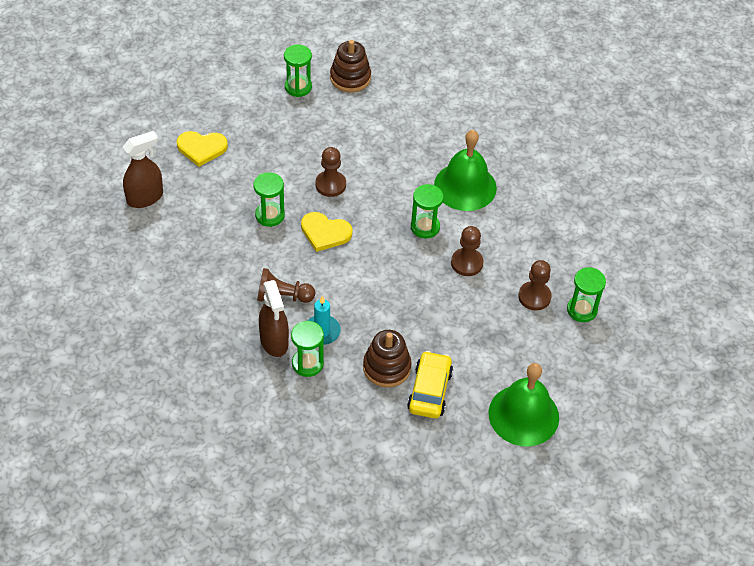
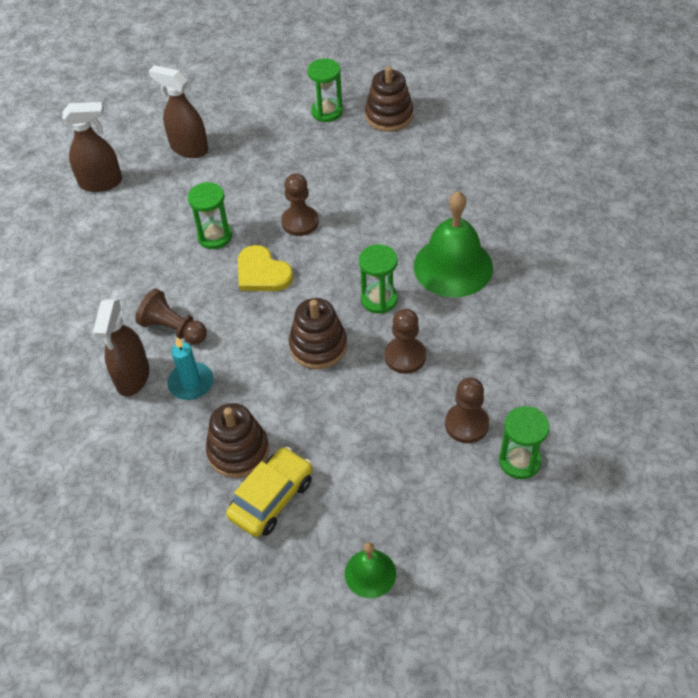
camera: 30 degrees right, 0 degrees up
(201, 148) = (189, 148): yellow heart -> brown spray bottle
(307, 363) = (152, 415): green hourglass -> none
(400, 275) = (318, 346): none -> brown stacking toy
(523, 415) = (370, 573): green bell -> green bell, size x0.53

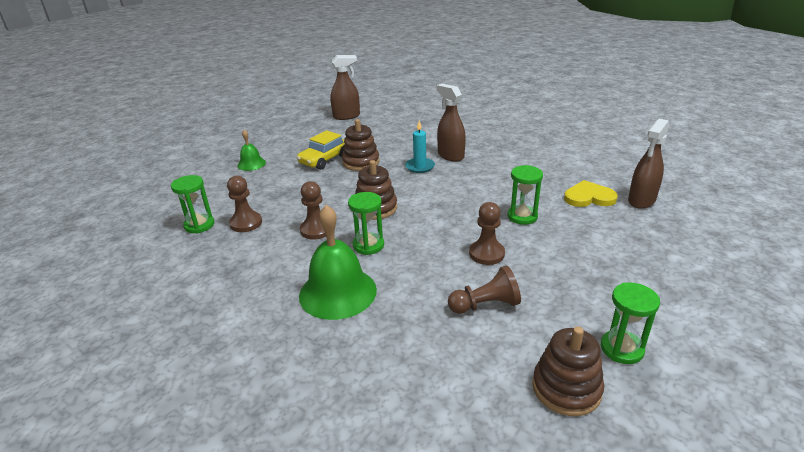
camera: 135 degrees right, 20 degrees down
(173, 329) = (464, 175): brown pawn -> brown pawn (485, 305)
(189, 148) = (645, 248): brown spray bottle -> brown spray bottle (346, 116)
(262, 273) = (462, 218): yellow heart -> yellow heart (589, 197)
(272, 498) = (324, 159): yellow car -> yellow car turned 45 degrees clockwise

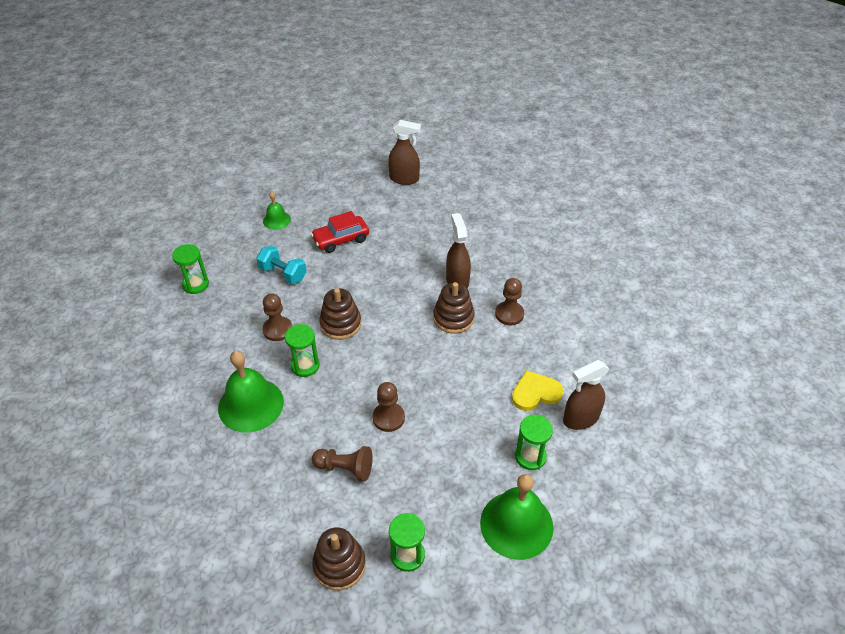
camera: 25 degrees right, 15 degrees up
(246, 223) = (230, 297): brown pawn -> brown pawn (509, 314)
(288, 193) = (283, 274): none -> turquoise dumbbell
(324, 159) = (341, 239): yellow car -> red car
(361, 162) = (370, 256): brown stacking toy -> brown stacking toy (453, 318)
(420, 167) = (417, 285): turquoise candle -> none
(522, 216) = (454, 389): green hourglass -> green hourglass (530, 457)
(589, 197) = (535, 393): yellow heart -> yellow heart turned 45 degrees counterclockwise
(683, 284) = (516, 524): none -> green bell

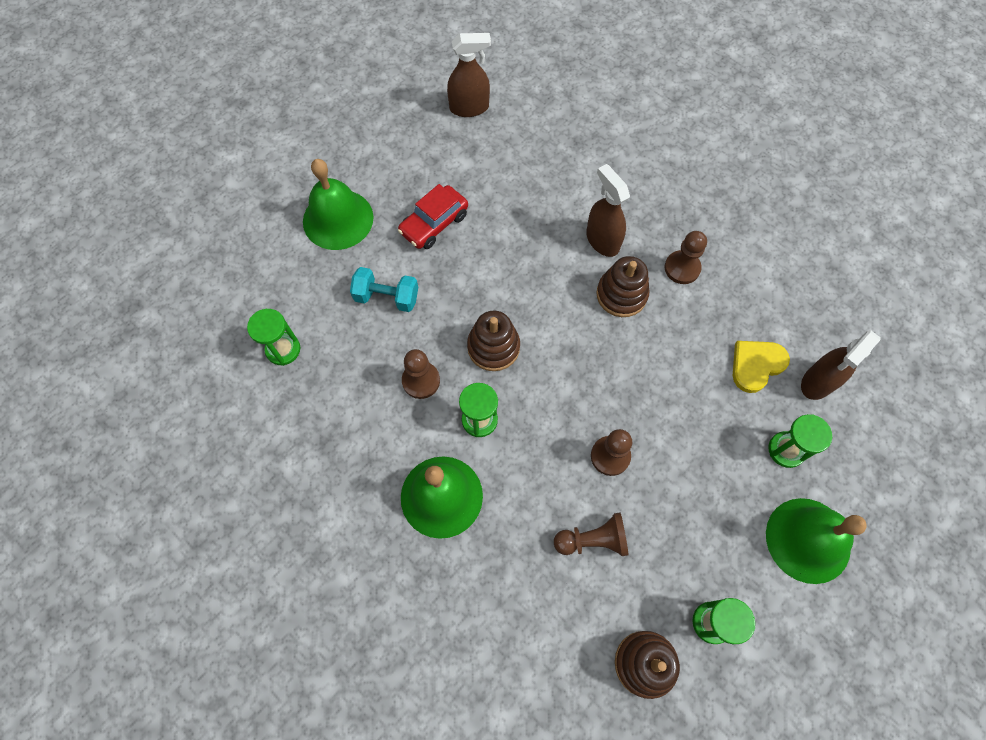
camera: 20 degrees left, 20 degrees up
(276, 220) = (338, 219): green bell -> green bell, size x1.89

